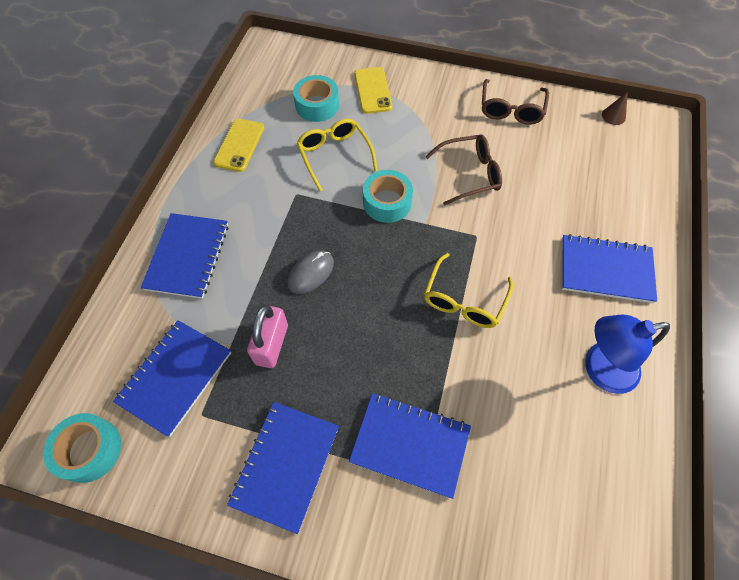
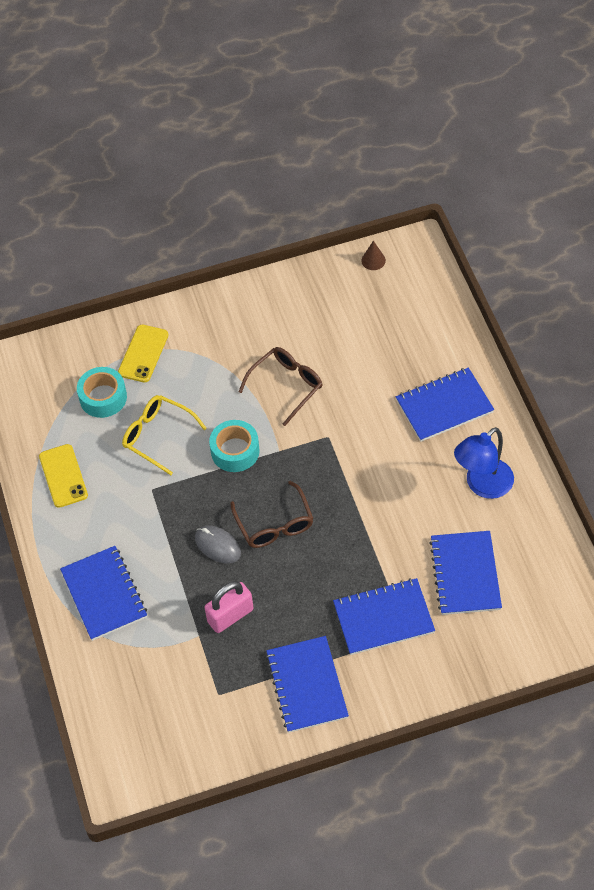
camera: 30 degrees left, 5 degrees down
(89, 450) = (156, 767): turquoise tape -> none
(175, 377) = (176, 683): blue notebook -> blue notebook (465, 574)
(271, 344) = (230, 615): pink padlock -> pink padlock turned 75 degrees clockwise
(311, 273) = (217, 545): grey mouse -> grey mouse turned 60 degrees counterclockwise
(372, 90) = (143, 354): yellow phone -> yellow phone turned 60 degrees clockwise
(464, 299) = (352, 493): yellow glasses -> none
(511, 109) = (281, 302): brown glasses -> brown glasses (274, 523)

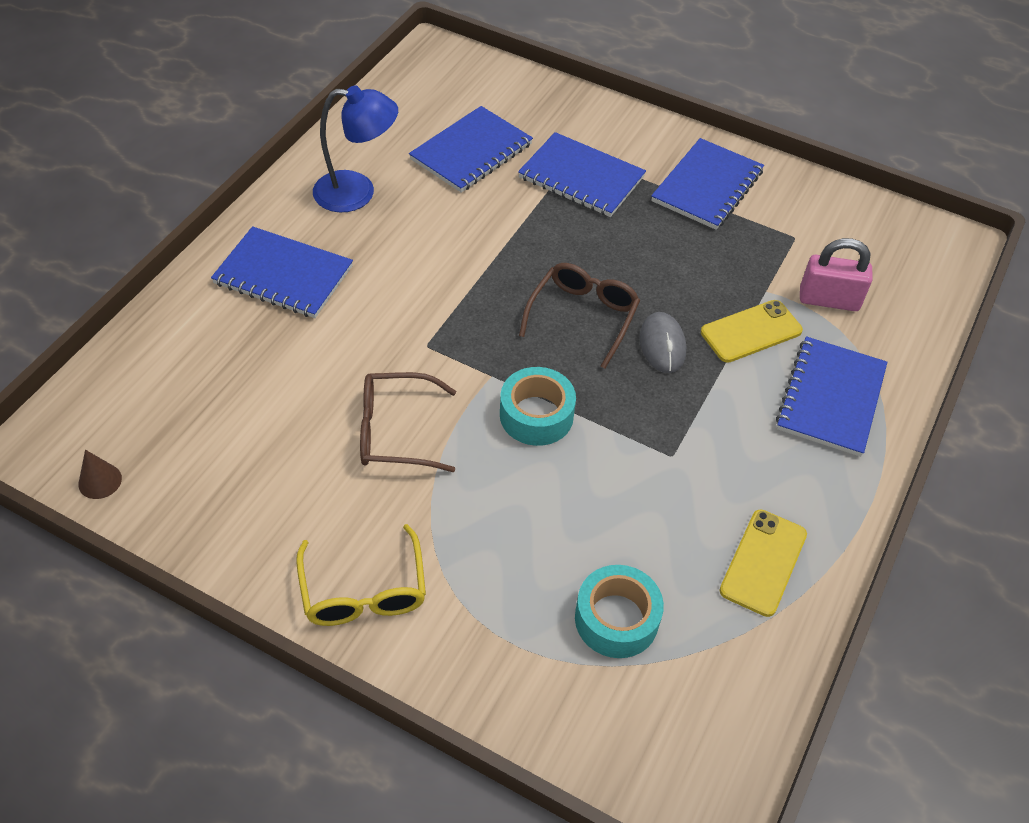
camera: 140 degrees left, 5 degrees down
(143, 354) = (503, 631): yellow phone -> yellow phone (751, 332)
(158, 436) = (601, 506): yellow glasses -> yellow glasses (363, 589)
(230, 615) = (717, 281): pink padlock -> pink padlock (829, 300)

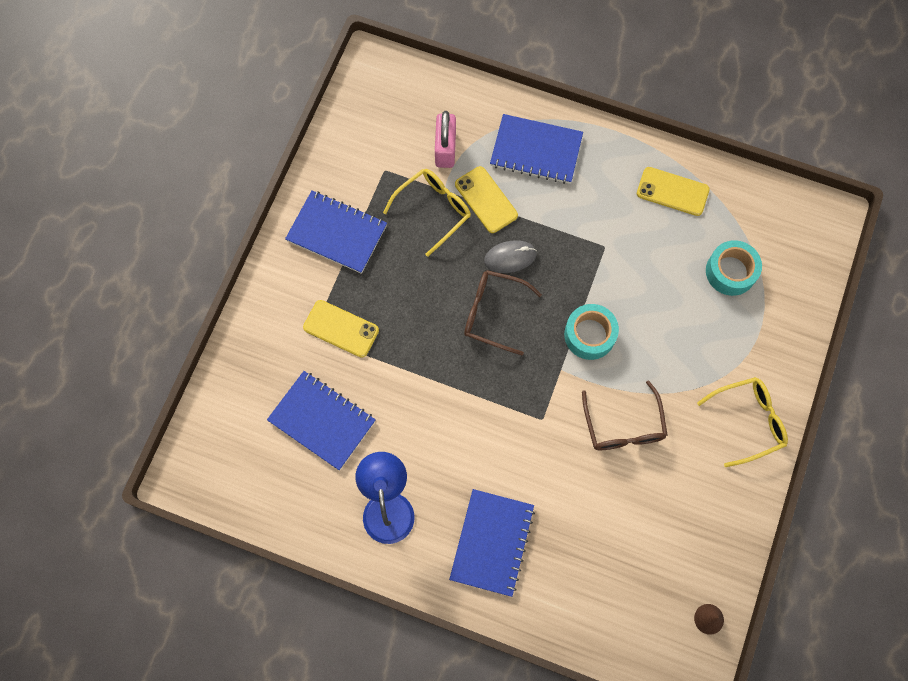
camera: 95 degrees left, 20 degrees up
(581, 177) = (341, 329): blue notebook -> yellow phone
(735, 276) = (433, 211): none -> yellow glasses

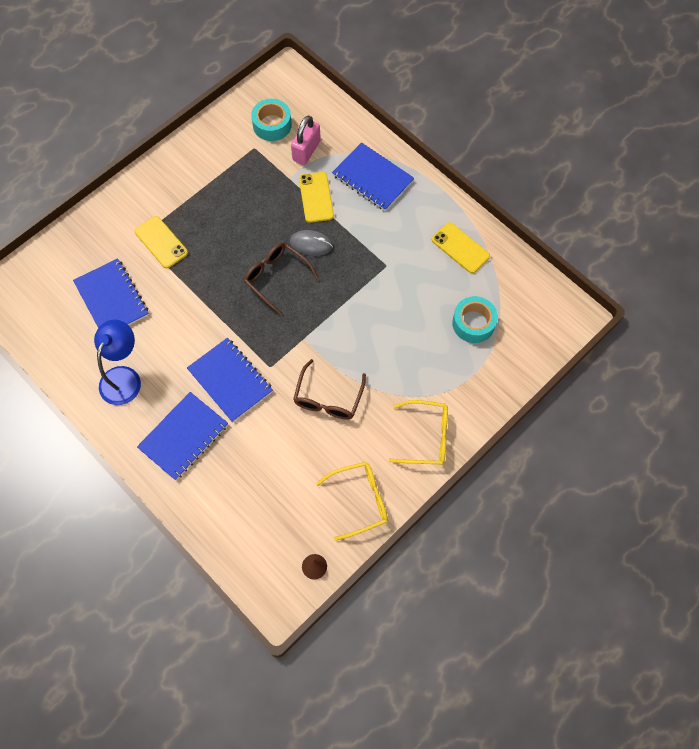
camera: 25 degrees right, 5 degrees down
(337, 233) = (196, 176): blue notebook -> blue notebook (230, 380)
(433, 211) = (273, 189): yellow glasses -> yellow glasses (359, 501)
(589, 335) = (339, 323): turquoise tape -> turquoise tape (272, 125)

